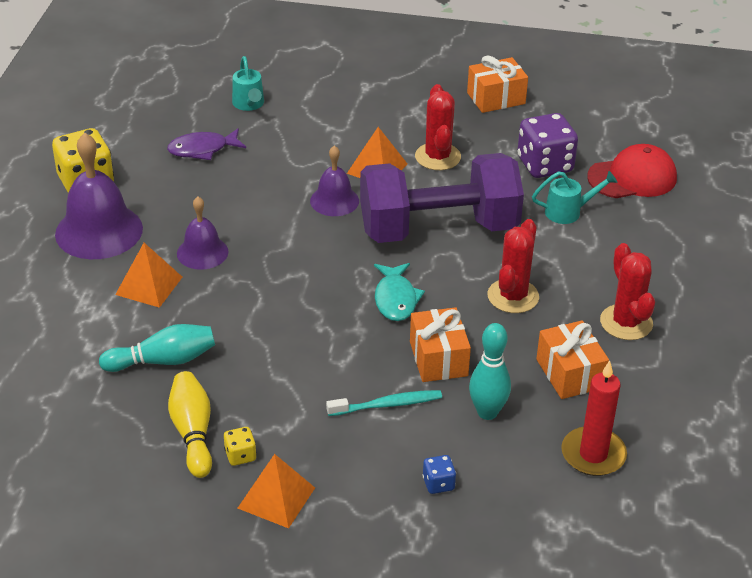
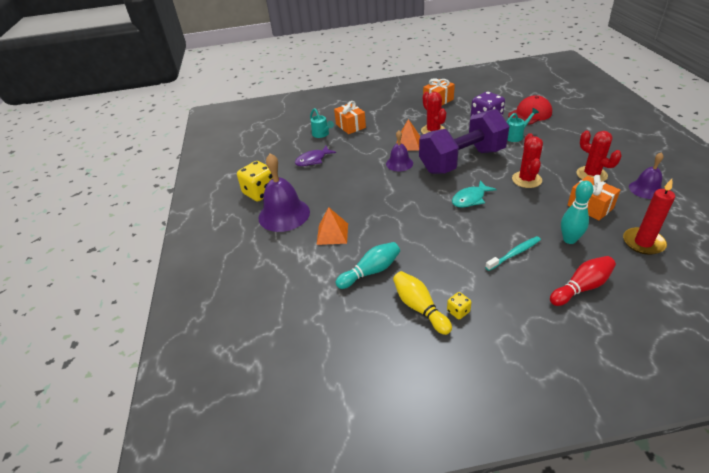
camera: 15 degrees left, 0 degrees up
(202, 252) = (349, 208): purple bell -> purple bell (646, 189)
(276, 498) = (500, 330): orange pyramid -> none
(395, 299) = (470, 199): turquoise fish -> turquoise fish turned 75 degrees clockwise
(438, 359) = (519, 221): orange gift -> orange gift (350, 126)
(438, 484) = (581, 287): blue dice -> red bowling pin

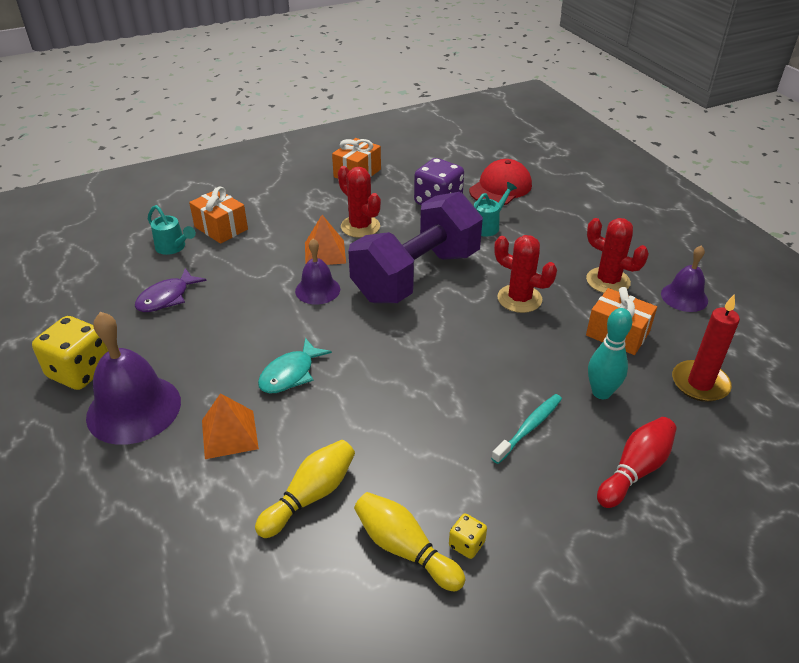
camera: 20 degrees left, 0 degrees up
(371, 272) = (310, 496): turquoise bowling pin -> yellow bowling pin
(470, 199) = (443, 341): turquoise fish -> turquoise fish (290, 374)
(526, 180) = (519, 299): red cactus -> red cactus turned 45 degrees counterclockwise

